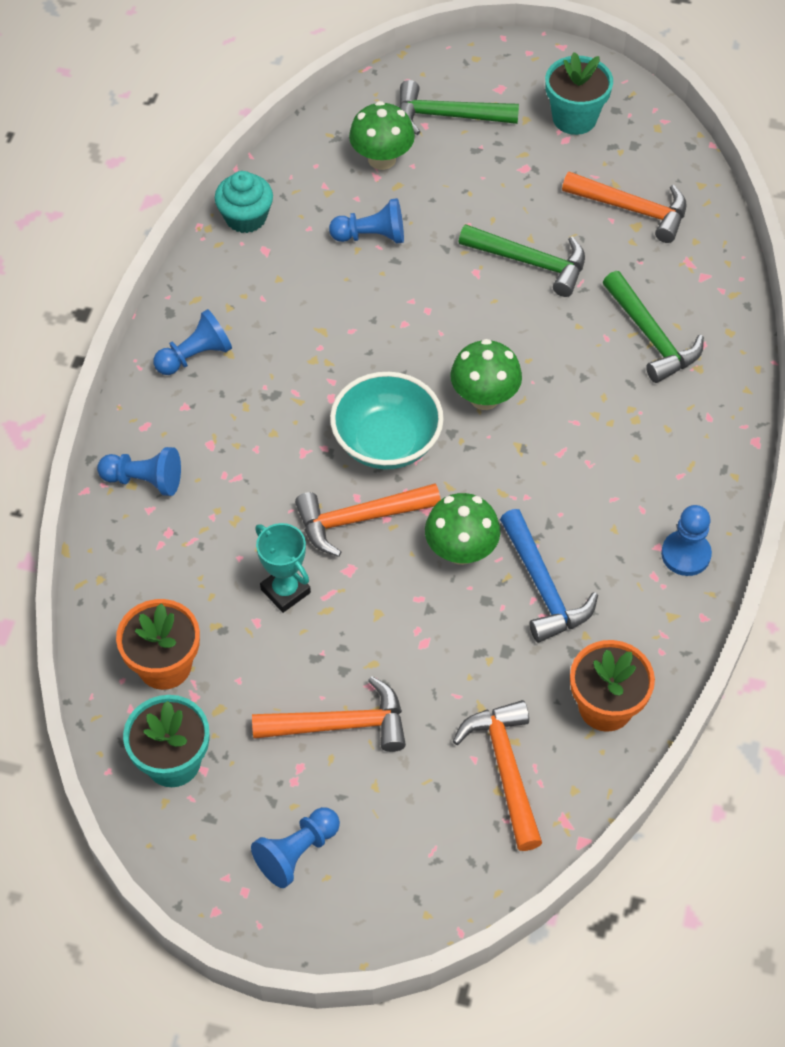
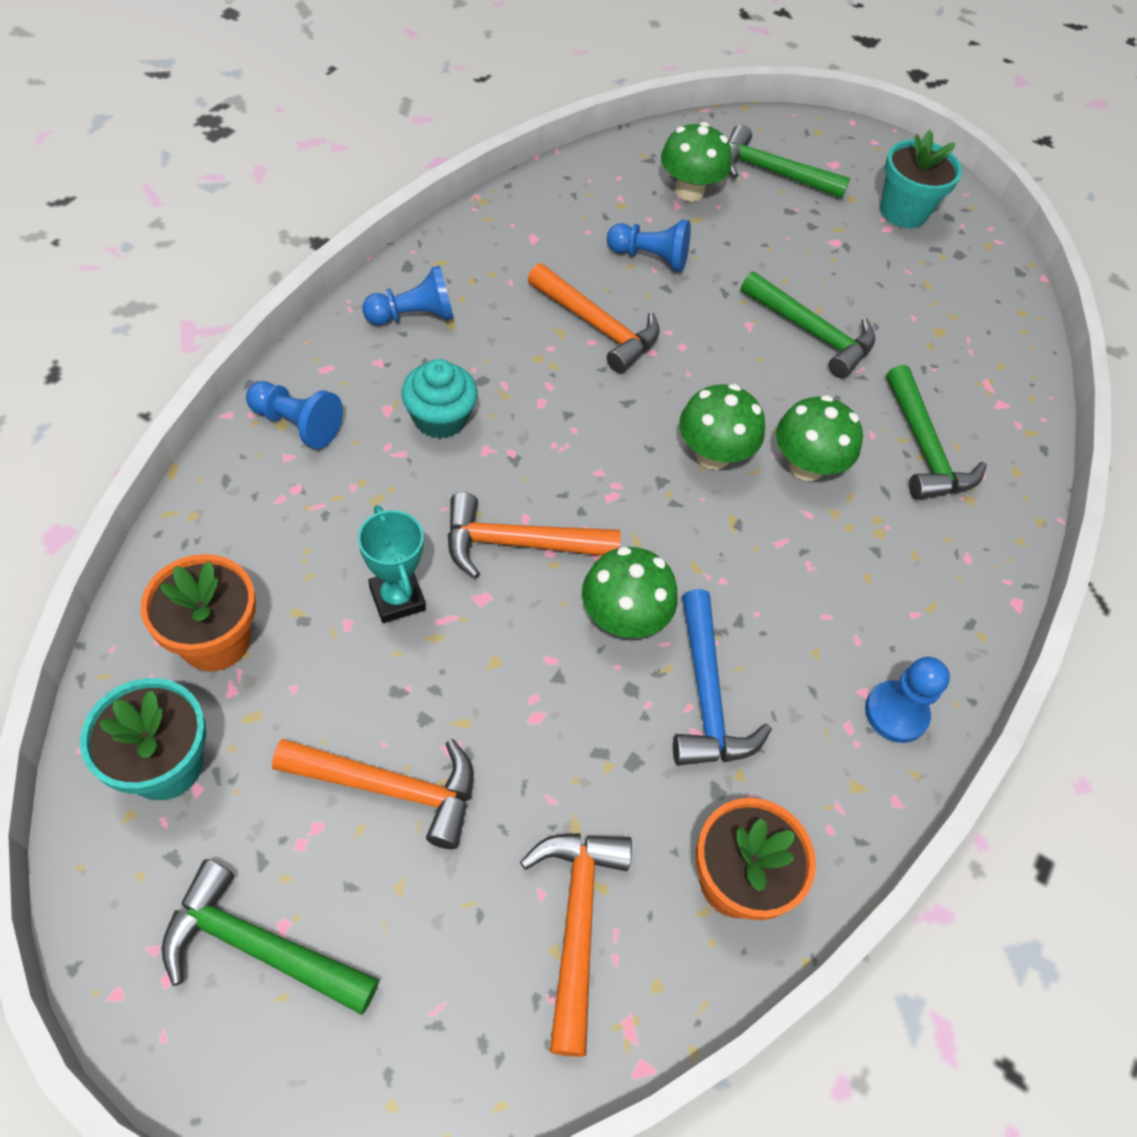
camera: 10 degrees right, 0 degrees up
(246, 217) = (527, 202): turquoise cupcake -> turquoise cupcake (440, 418)
(297, 852) = (260, 946): blue pawn -> green hammer
(386, 442) = (584, 468): turquoise bowl -> none
(561, 383) = (806, 466): none -> green mushroom
(632, 210) = (939, 314): orange hammer -> orange hammer (597, 326)

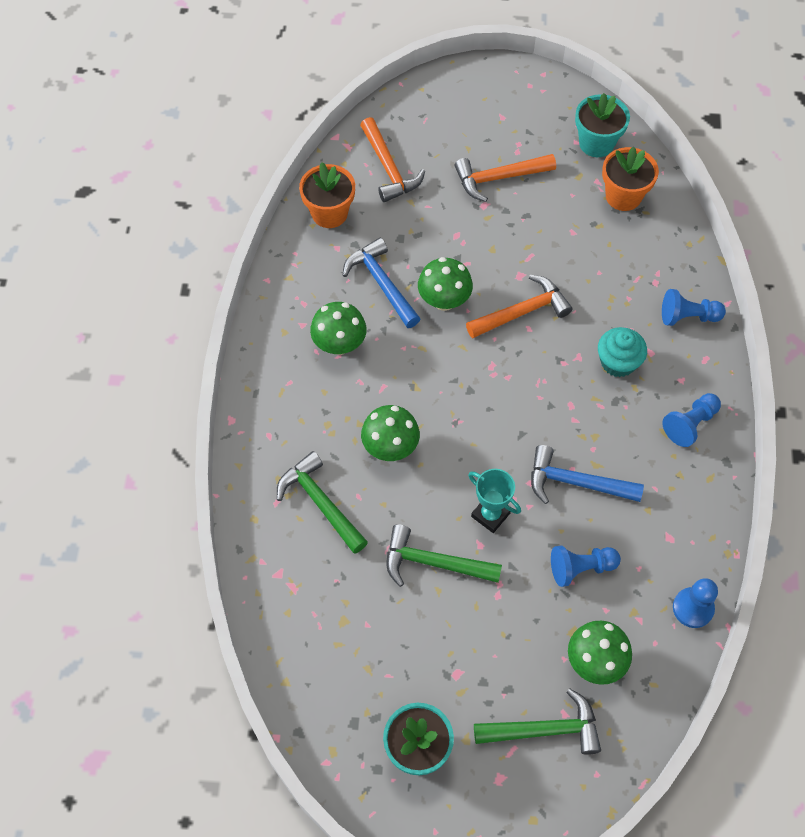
camera: 160 degrees right, 5 degrees up
(260, 946) = (505, 108): green hammer -> none
(397, 598) = (559, 254): turquoise trophy -> turquoise trophy (490, 515)
(597, 326) = (576, 482): orange hammer -> blue hammer
(712, 454) = (450, 424): green mushroom -> green mushroom (339, 344)
(896, 713) = (282, 322): blue pawn -> blue pawn (693, 608)

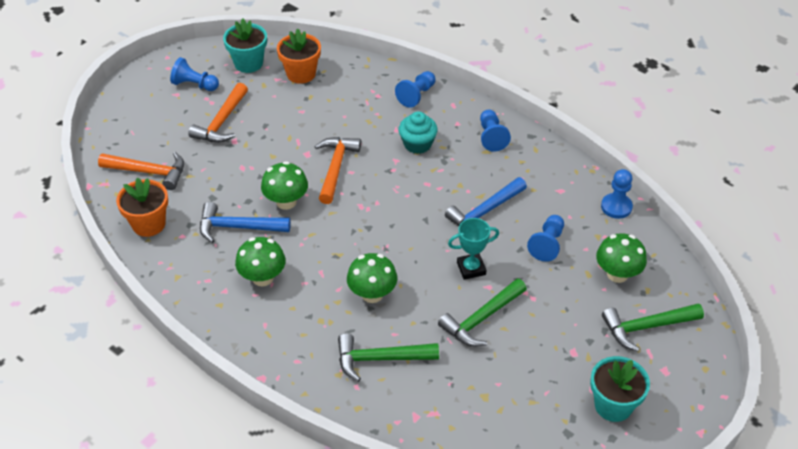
camera: 55 degrees left, 15 degrees down
(527, 122) = (194, 85): none -> blue pawn
(544, 730) = (646, 327): green hammer -> green hammer turned 135 degrees counterclockwise

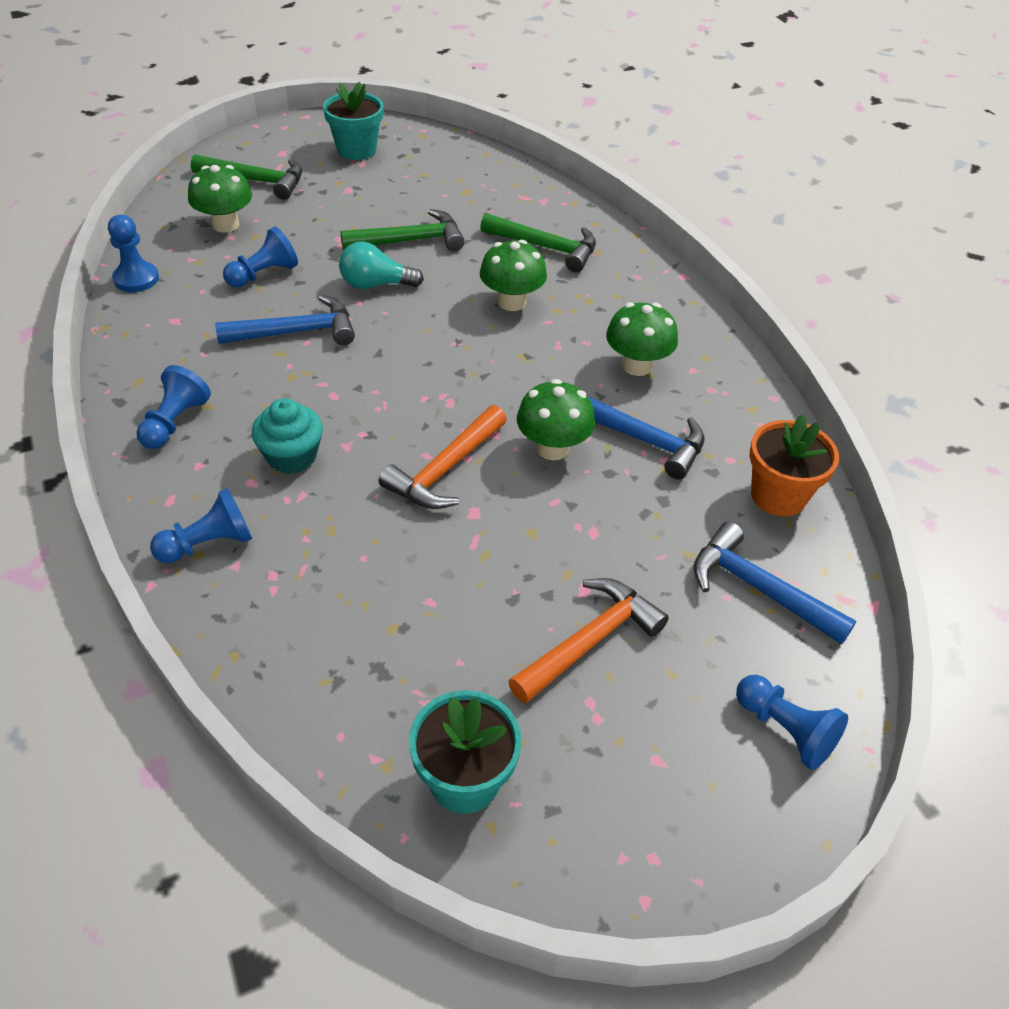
camera: 155 degrees left, 0 degrees up
(149, 172) = (759, 589): orange hammer -> blue hammer
(194, 85) = (608, 768): blue pawn -> blue pawn (785, 730)
(301, 74) = (374, 694): orange flower pot -> none
(471, 268) = (375, 284): turquoise trophy -> turquoise light bulb

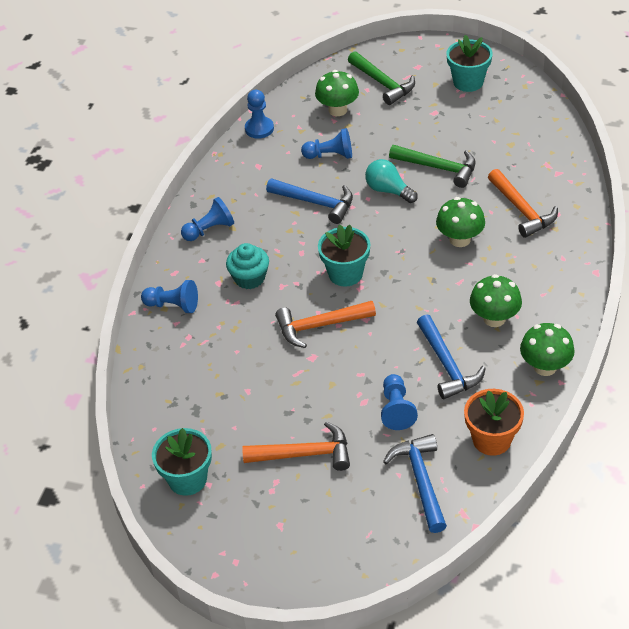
camera: 45 degrees right, 0 degrees up
(416, 395) = (345, 274): none -> turquoise flower pot
(545, 248) = (521, 210): green hammer -> orange hammer
(552, 448) = (390, 343): green mushroom -> green mushroom (545, 367)
(785, 730) = (355, 551): blue pawn -> blue pawn (396, 409)

